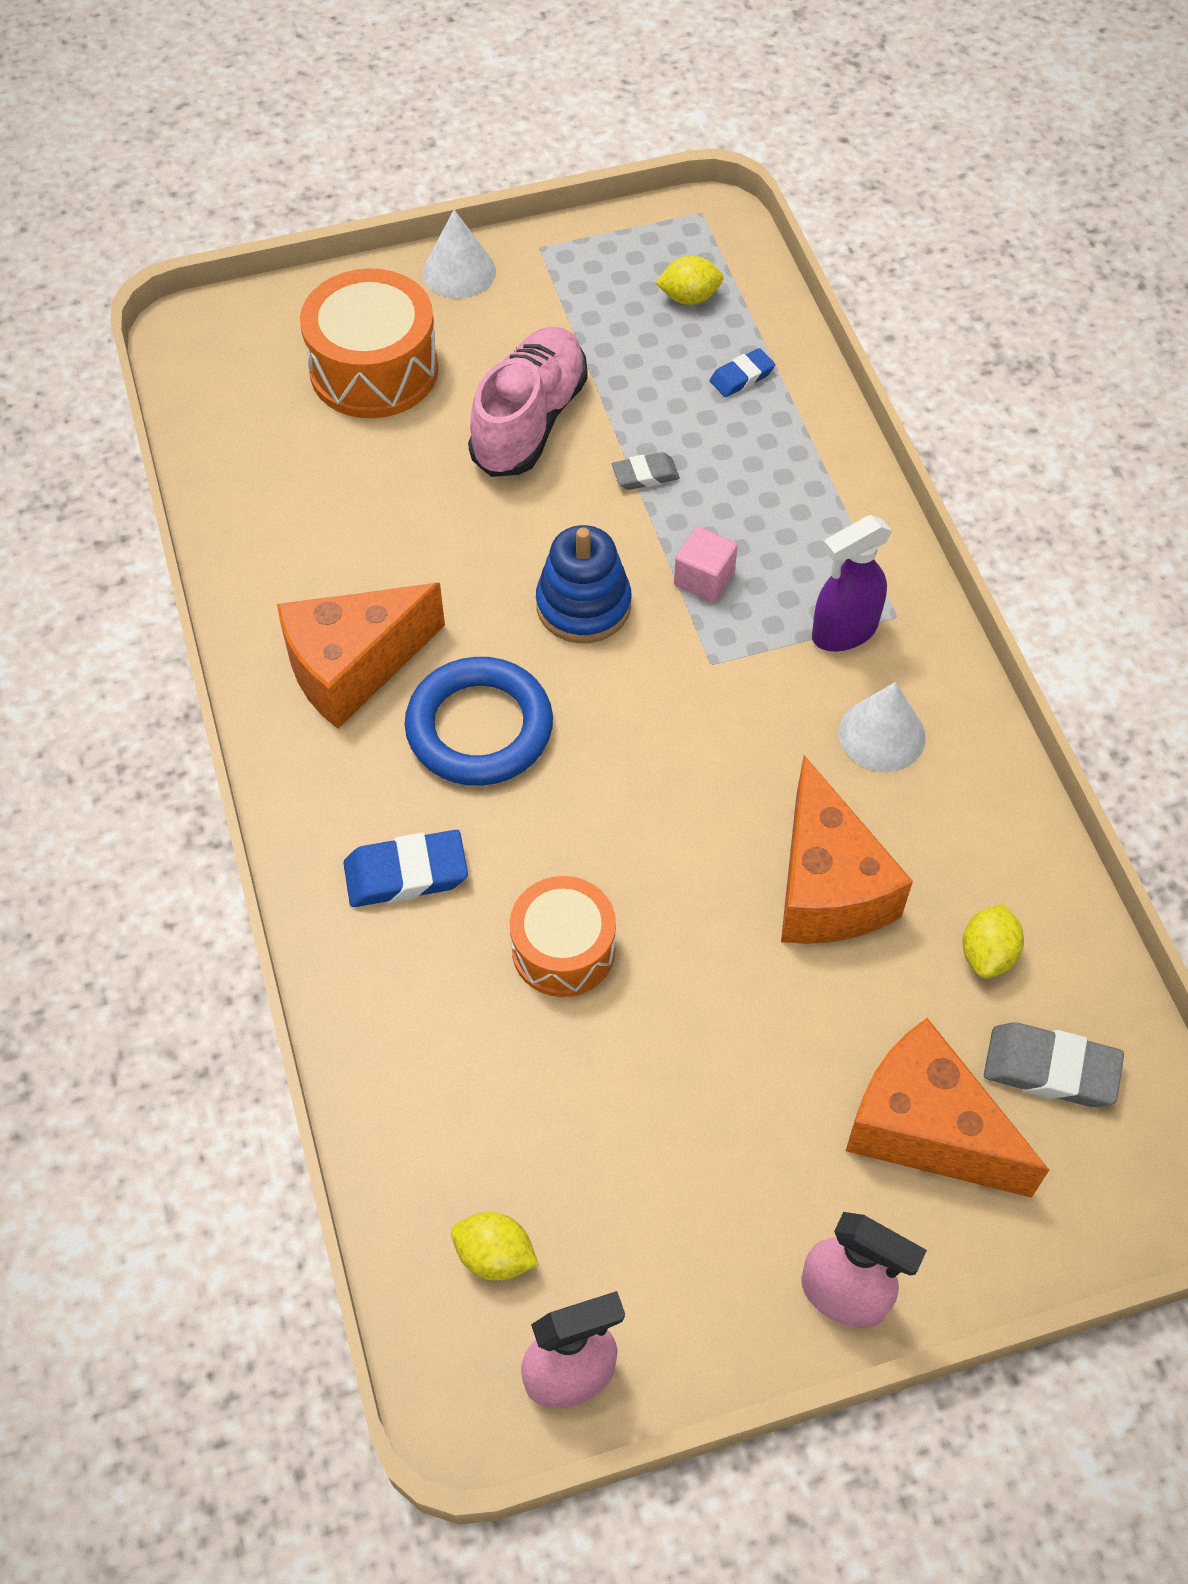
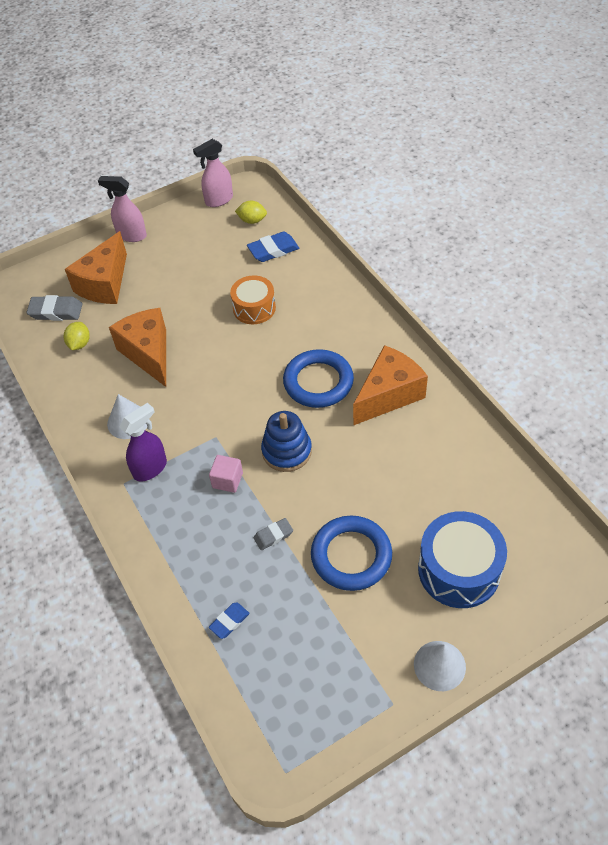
camera: 170 degrees right, 5 degrees down
(374, 370) = (459, 570): orange drum -> blue drum
(406, 874) = (328, 319): blue eraser -> blue eraser (273, 250)
(529, 421) = (351, 556): pink shoe -> blue ring
(689, 297) = (276, 682): yellow lemon -> none
(925, 1128) = (104, 284): orange cheese -> orange cheese turned 90 degrees clockwise

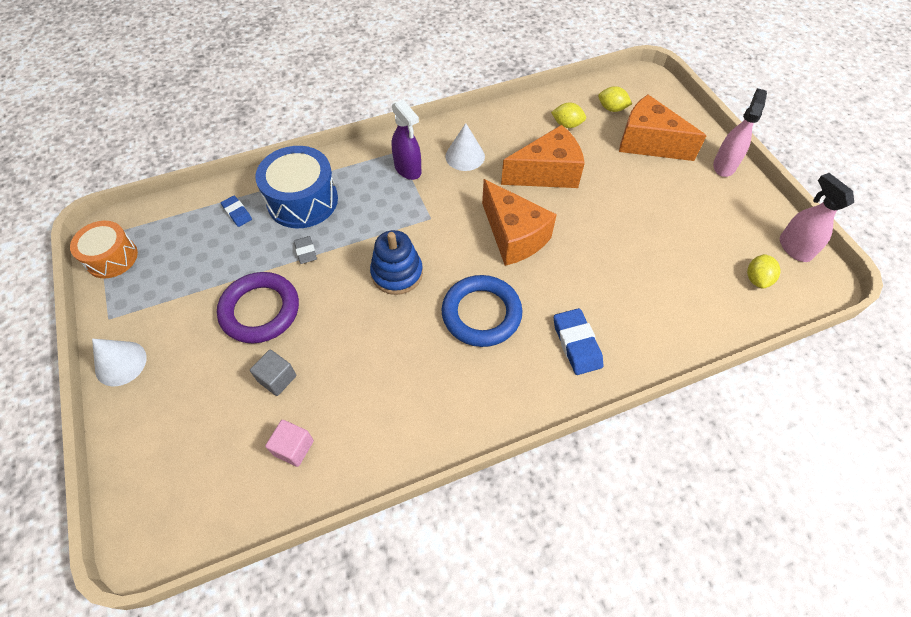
camera: 95 degrees right, 5 degrees up
(56, 311) = (612, 109): grey eraser -> yellow lemon
(227, 480) = (377, 223): pink cube -> pink cube (293, 448)
(254, 308) = (602, 266): orange drum -> orange drum (112, 257)
(273, 250) = (701, 295): blue eraser -> blue eraser (576, 344)
(351, 556) = (260, 310): blue ring -> purple ring
(389, 395) = (447, 382): orange cheese -> orange cheese (513, 236)
(418, 519) = (277, 378): none -> grey cube
(459, 570) = (205, 404): blue drum -> blue drum (302, 200)

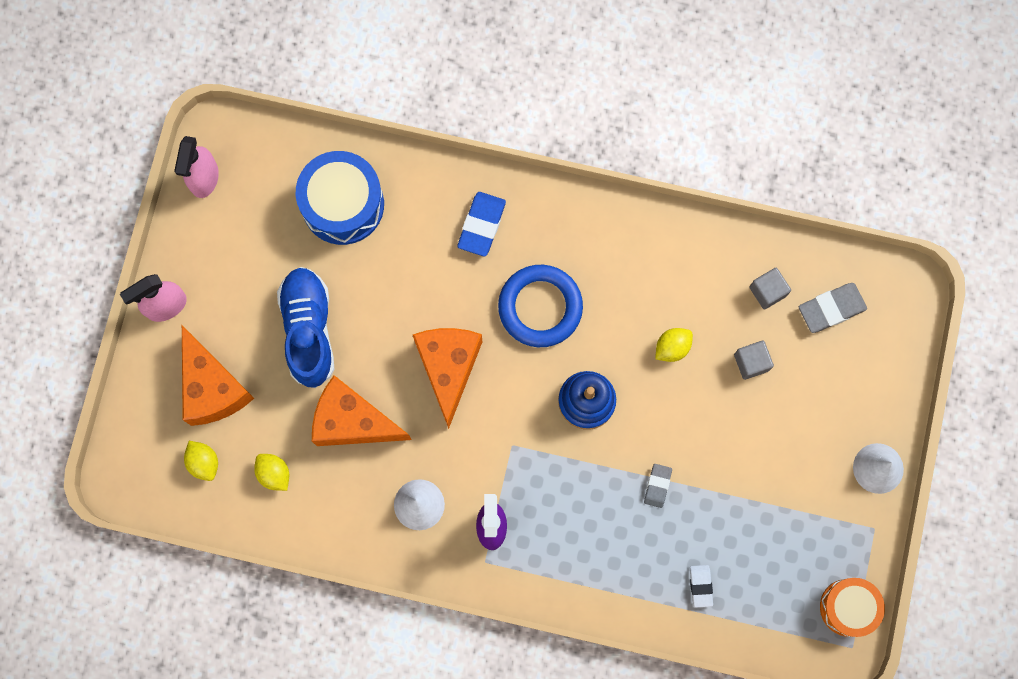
camera: 145 degrees left, 20 degrees up
(222, 471) = (831, 309): none -> grey eraser
(237, 213) = (700, 586): blue eraser -> white eraser
(260, 310) = (733, 444): purple ring -> none
(293, 448) = (767, 291): pink cube -> grey cube
(302, 200) = (626, 558): blue drum -> blue drum (343, 204)
(626, 203) = (309, 330): none -> blue shoe
(757, 279) = (271, 175): yellow lemon -> yellow lemon (672, 347)

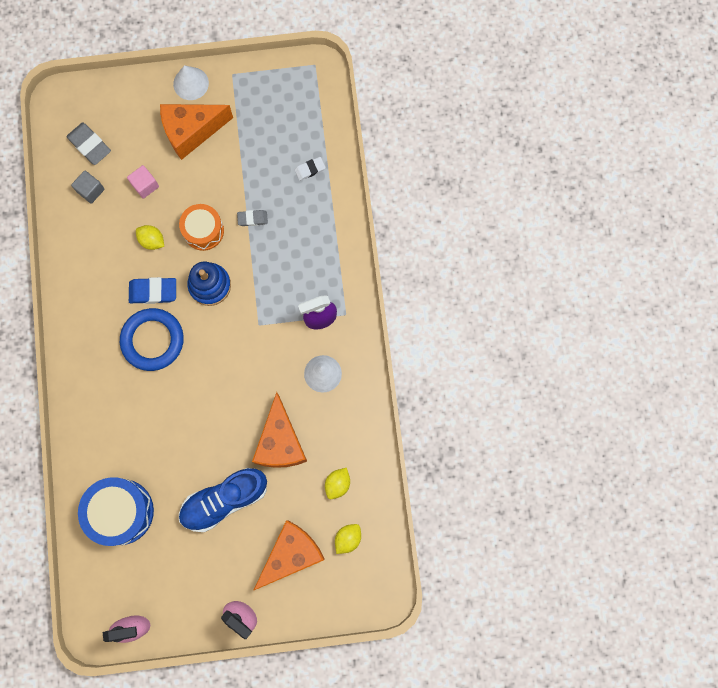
camera: 110 degrees left, 0 degrees up
(448, 368) = (218, 388): orange cheese -> orange cheese (191, 132)
(481, 225) = (105, 403): blue eraser -> blue eraser (153, 291)
(751, 362) = (145, 185): grey cube -> pink cube
(848, 607) = (290, 74): orange drum -> orange drum (203, 231)

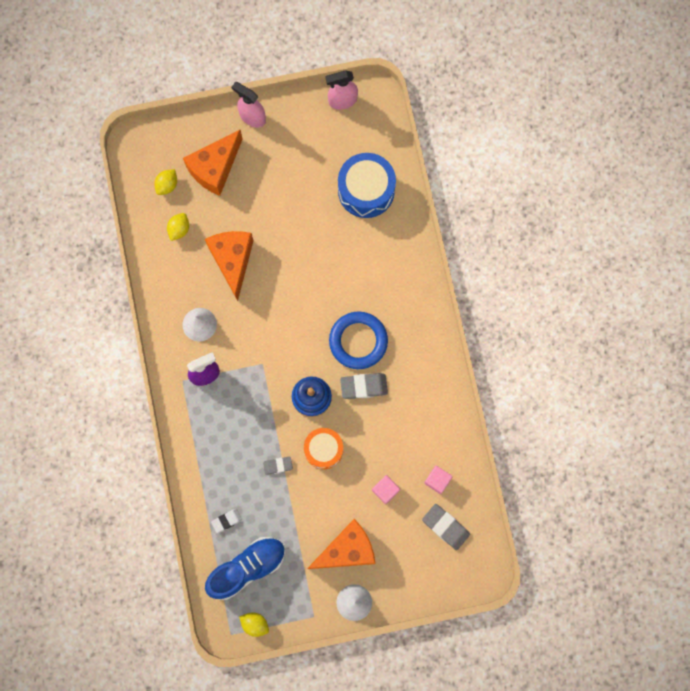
camera: 175 degrees right, 0 degrees up
(91, 190) = (437, 480): grey cube -> pink cube
(152, 241) = (371, 435): yellow lemon -> yellow lemon (255, 624)
(153, 291) = (364, 386): blue eraser -> grey eraser
(224, 500) = (277, 208): blue shoe -> blue shoe (247, 568)

